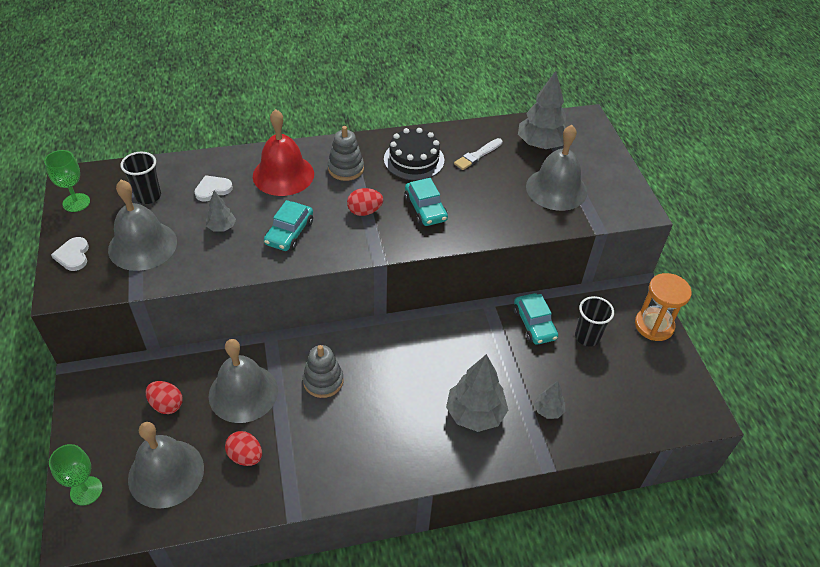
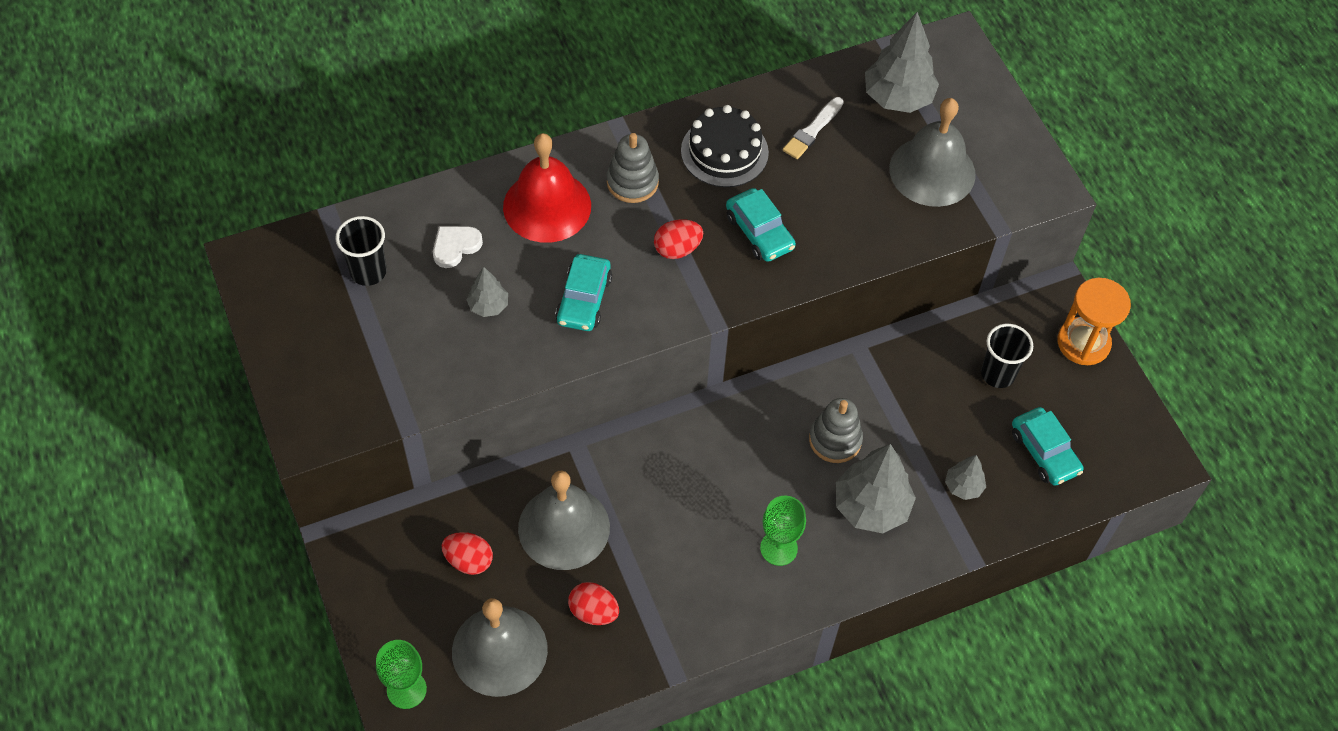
camera: 10 degrees left, 10 degrees up
(73, 255) = (301, 382): white heart -> none
(76, 202) = (270, 298): green goblet -> green goblet (778, 548)
(142, 245) = (390, 351): grey bell -> none
(323, 381) = (664, 494): grey stacking toy -> grey stacking toy (835, 440)
(534, 324) = (925, 366): turquoise car -> turquoise car (1044, 452)

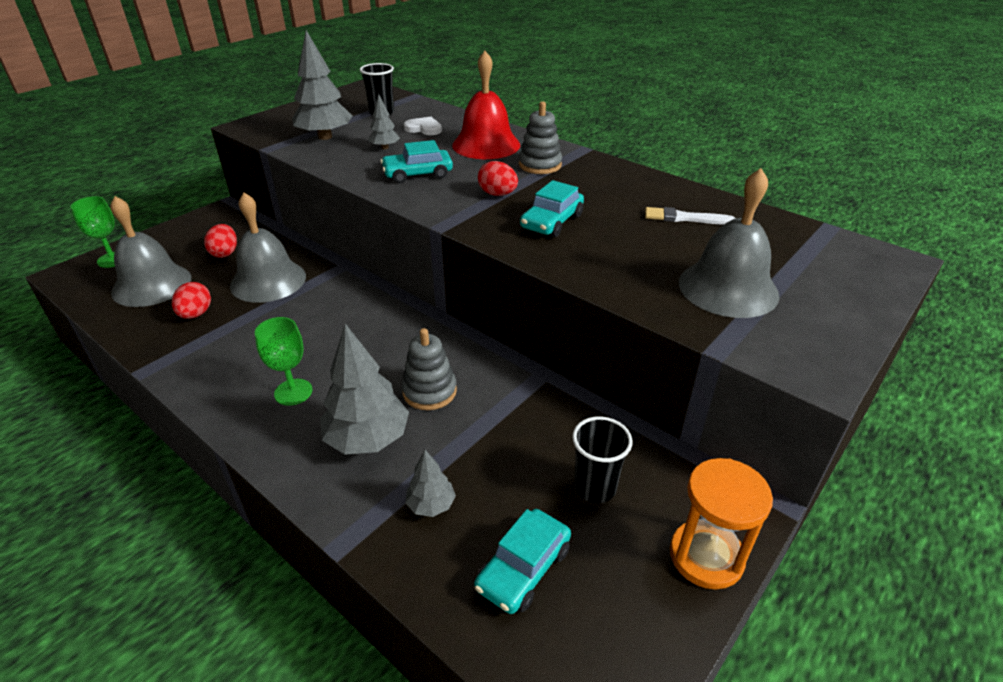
camera: 65 degrees right, 20 degrees down
(724, 151) = (612, 189): black cake -> none
(897, 98) = (781, 248): grey tree -> grey tree (325, 137)

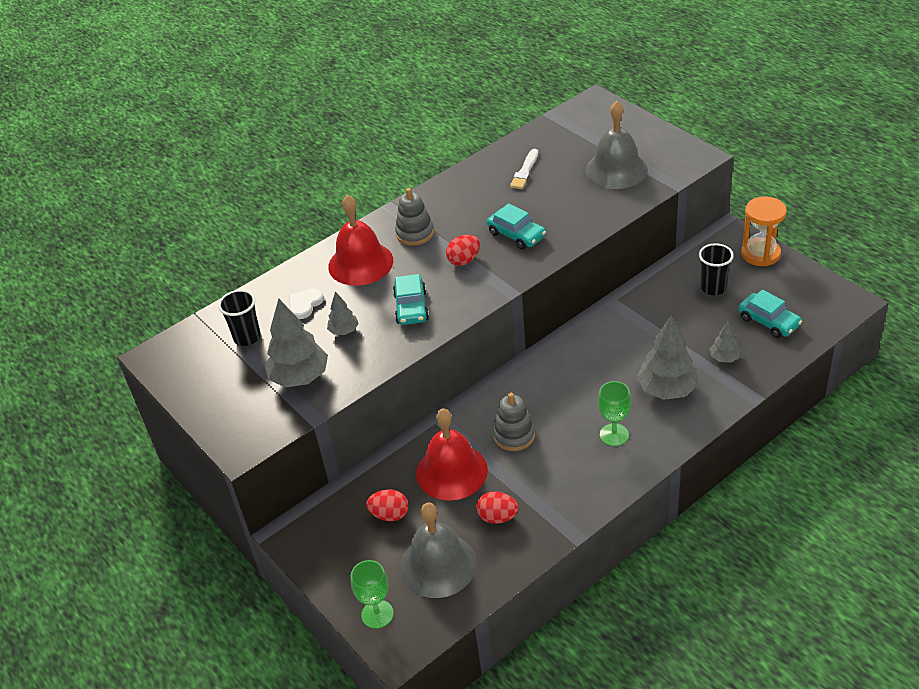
camera: 75 degrees left, 5 degrees up
(268, 280) = (451, 471): grey bell -> red bell
(429, 391) = (621, 359): grey stacking toy -> grey stacking toy (514, 435)

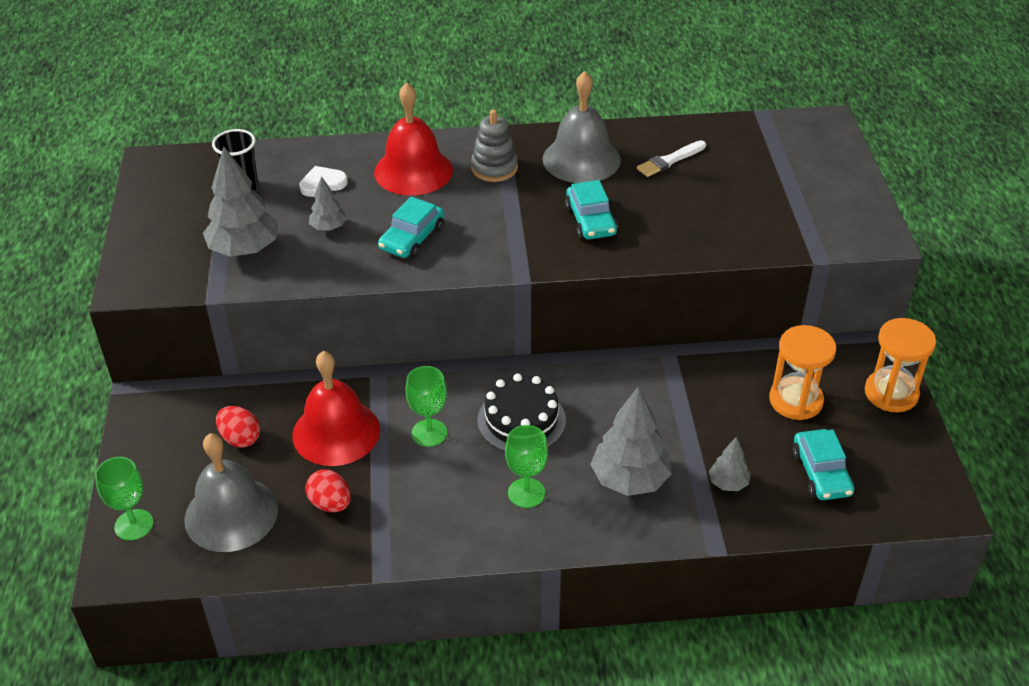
camera: 30 degrees right, 0 degrees up
(464, 260) = (511, 219): red egg -> none
(514, 435) = (429, 433): grey stacking toy -> green goblet
(564, 393) = (521, 420): none -> black cake
(616, 170) = (769, 206): grey bell -> grey bell (581, 159)
(713, 288) = (795, 400): black cup -> orange hourglass

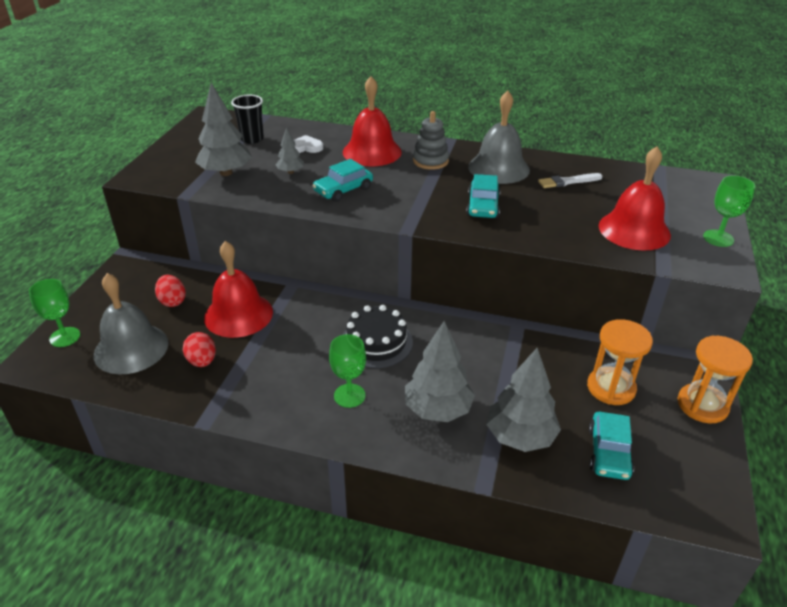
camera: 20 degrees right, 5 degrees down
(429, 433) = (303, 333): green goblet -> green goblet (718, 238)
(728, 483) = (520, 437): grey tree -> grey tree, size x1.93
(769, 211) = (634, 230): none -> red bell

